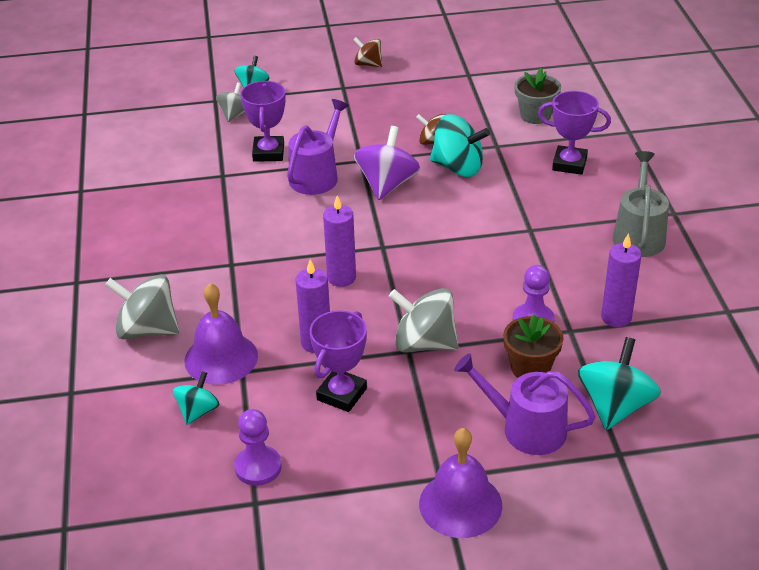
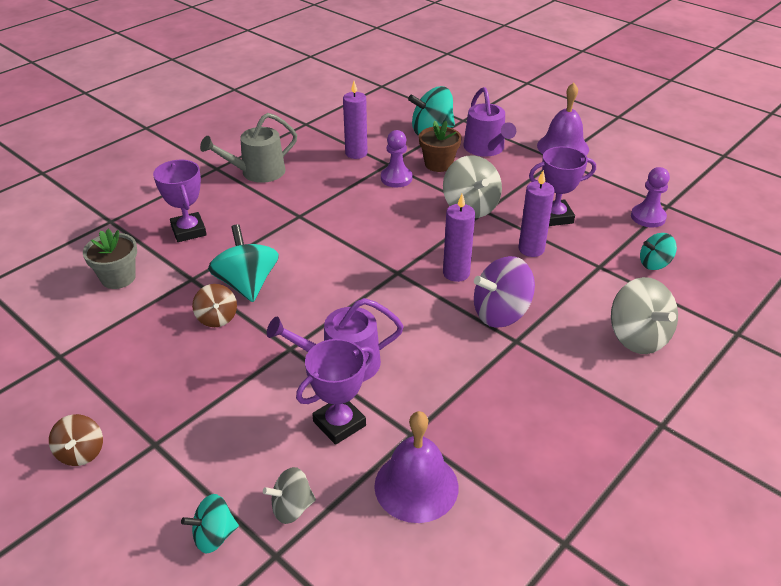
camera: 130 degrees left, 0 degrees up
(221, 358) = (604, 282): purple bell -> purple bell (416, 486)
(387, 184) = (313, 311): purple spinning top -> purple spinning top (501, 313)

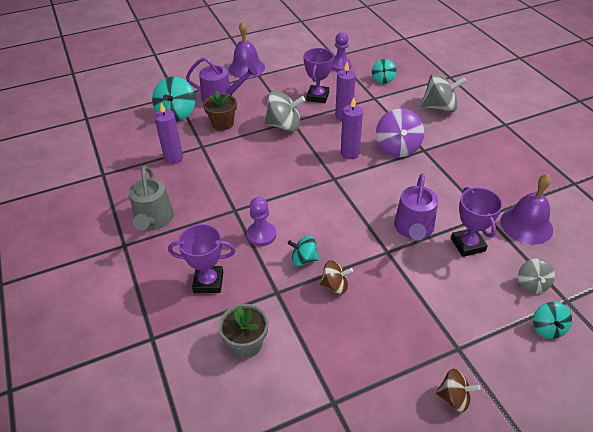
camera: 65 degrees left, 5 degrees up
(247, 284) = (304, 259): turquoise spinning top -> turquoise spinning top, size x0.59
(396, 178) = (224, 148): purple pawn -> purple pawn (261, 235)

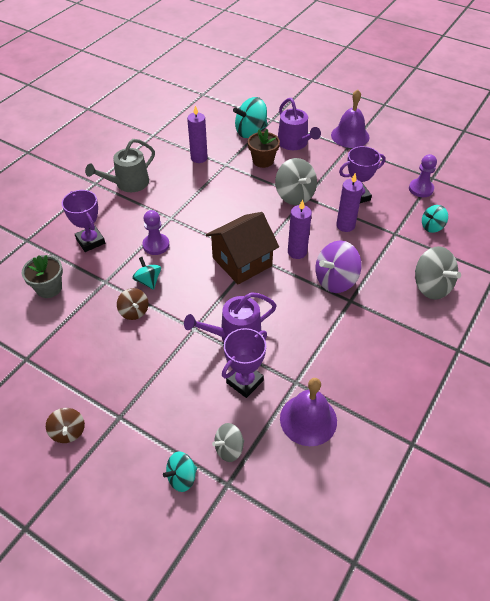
camera: 55 degrees right, 5 degrees up
(333, 188) = (242, 262): none -> brown house

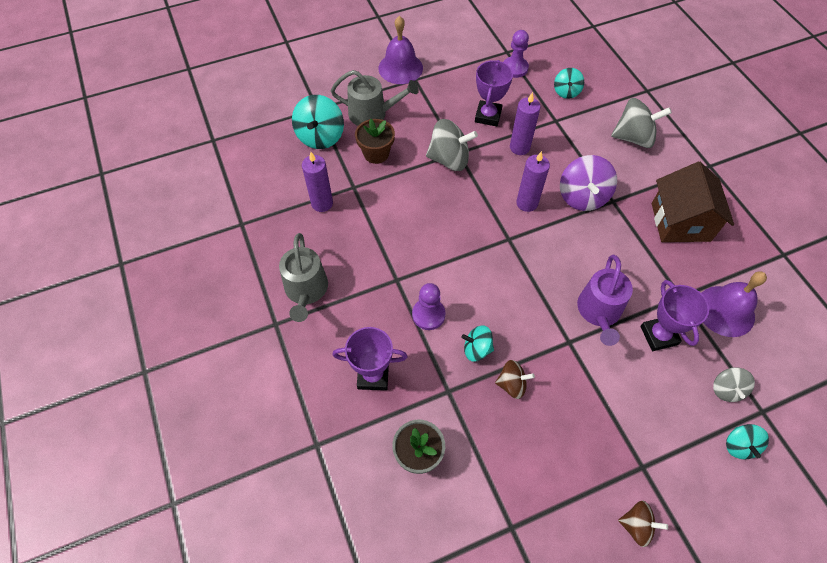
camera: 55 degrees left, 10 degrees up
(242, 262) = (508, 253): brown house -> brown house (680, 222)
(294, 143) = (372, 114): purple watering can -> grey watering can

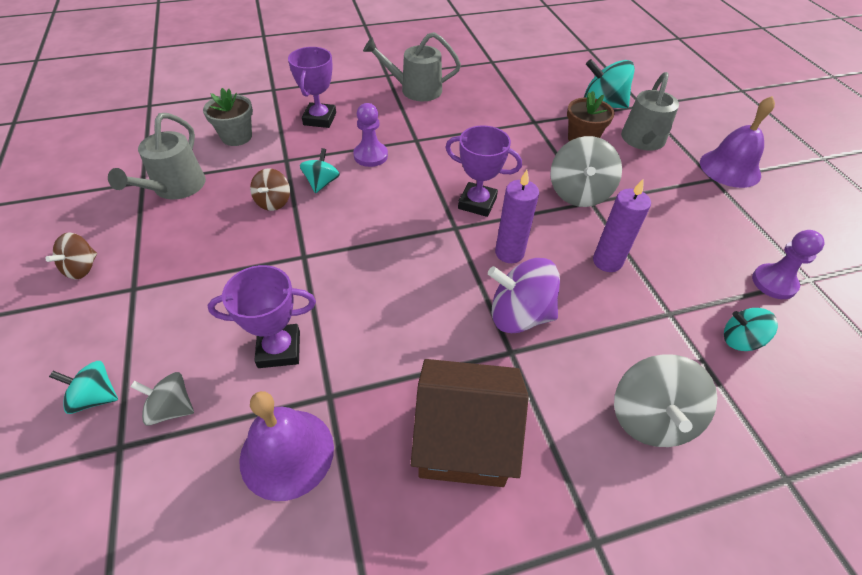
camera: 95 degrees right, 10 degrees down
(322, 203) = (513, 102): purple candle -> none
(488, 116) = (661, 238): purple trophy -> purple trophy (477, 203)
(512, 487) = (175, 187): none -> grey watering can
(599, 312) = (333, 292): purple watering can -> none

